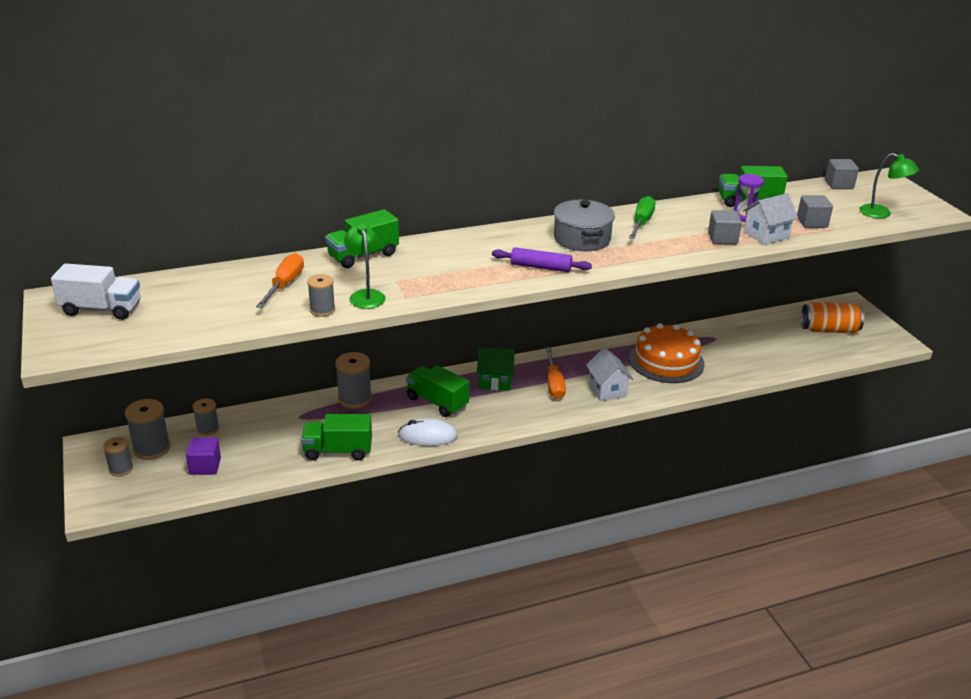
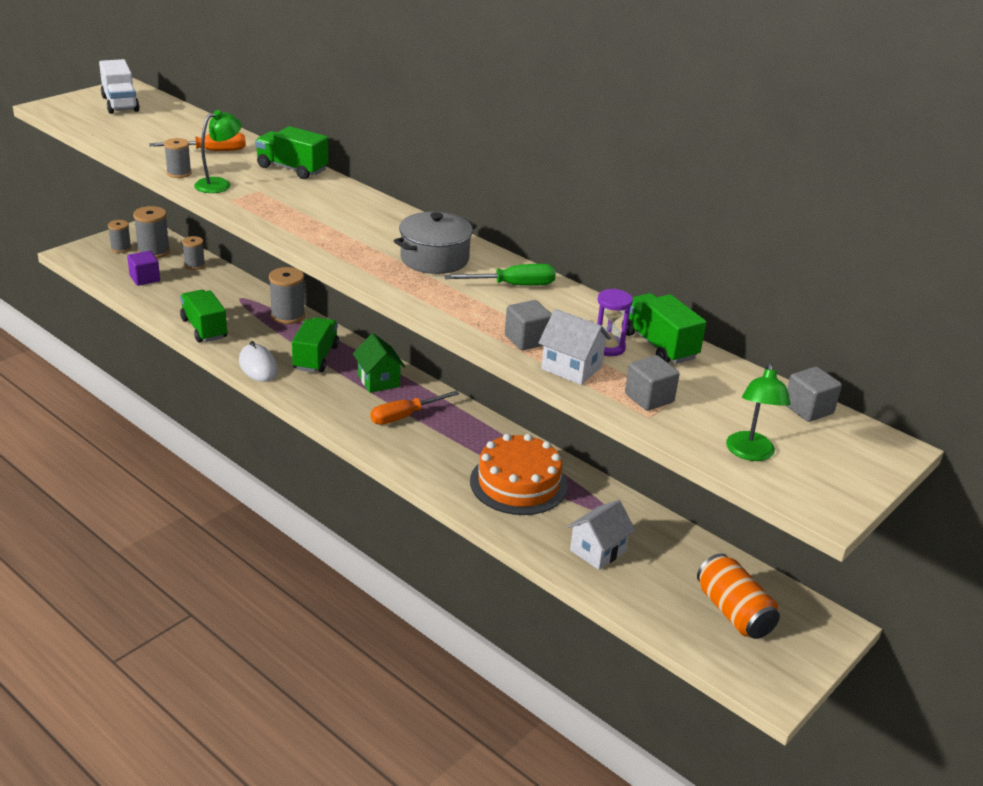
camera: 60 degrees right, 0 degrees up
(541, 267) = (347, 248): purple rolling pin -> none
(607, 390) = (422, 453): white house -> white house (597, 551)

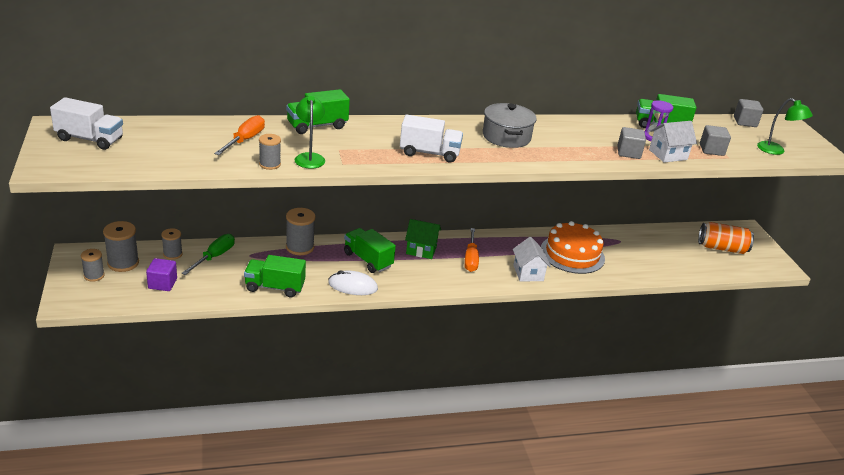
camera: 55 degrees left, 0 degrees up
(321, 231) = (429, 153): none -> white truck
(513, 285) = (562, 130): green screwdriver -> green screwdriver (214, 257)
(597, 551) = (650, 260): white house -> white house (528, 273)

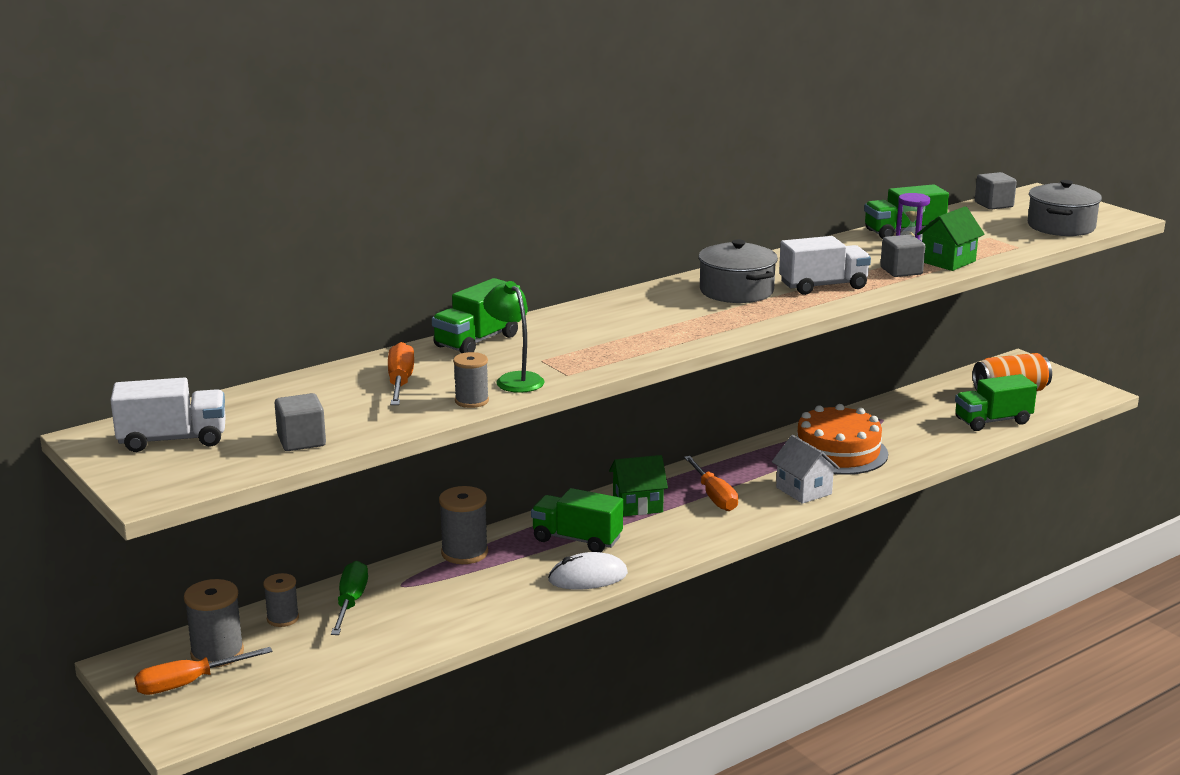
camera: 20 degrees left, 10 degrees down
(94, 275) = (188, 683): grey spool -> orange screwdriver
(162, 284) = (308, 660): purple cube -> none
(275, 287) = (480, 613): green truck -> green truck (992, 421)
(429, 153) = (663, 334): white truck -> white truck (823, 286)
(668, 155) = (948, 261): white house -> green house
(711, 150) = (990, 244): grey cube -> grey cube (301, 441)
(776, 151) = (1061, 226): green lamp -> grey pot

